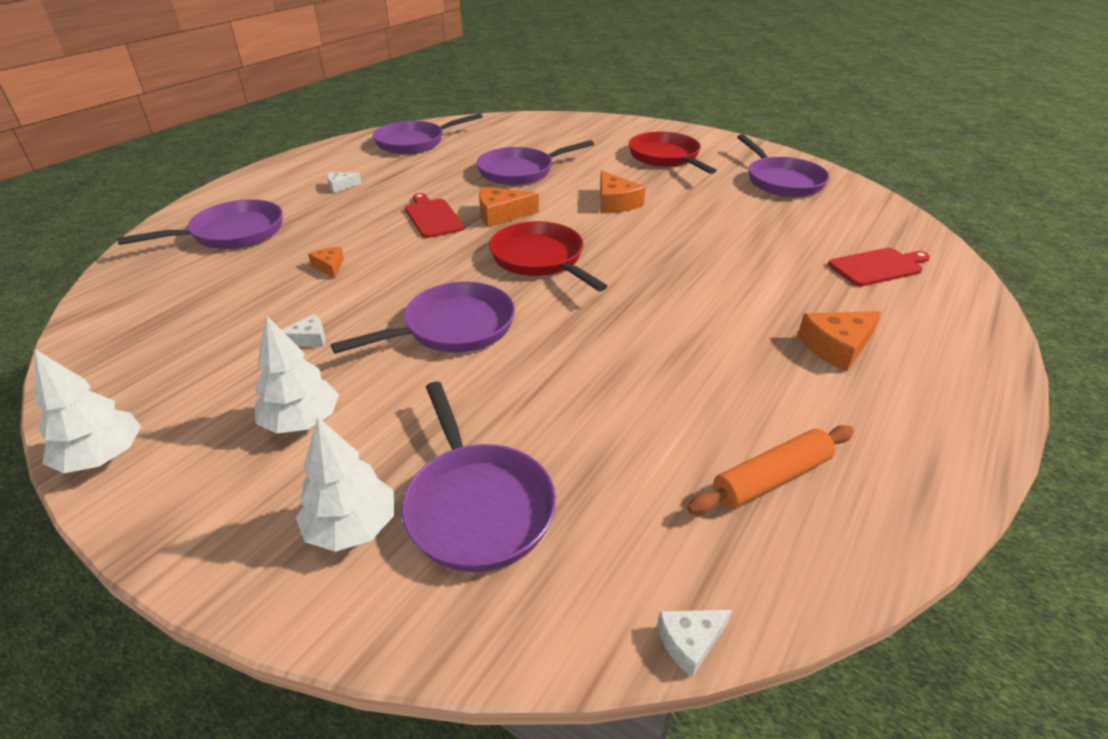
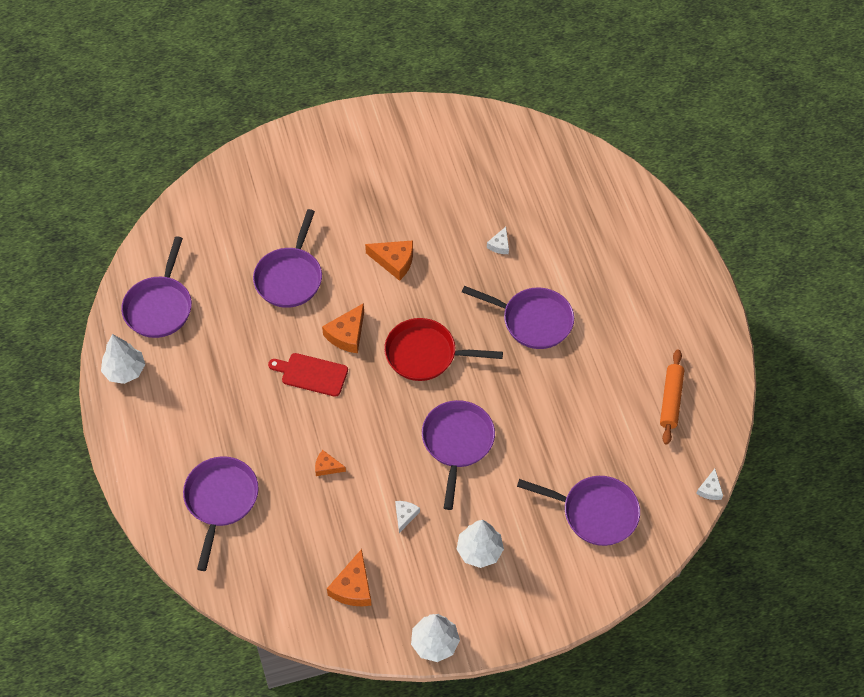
camera: 50 degrees left, 20 degrees up
(340, 186) = (201, 400): white cheese -> white cheese (499, 245)
(352, 527) = (568, 563): white tree -> white tree (125, 370)
(666, 157) = (358, 176): red pan -> none
(781, 181) = (457, 148): purple pan -> purple pan (532, 320)
(837, 347) = (624, 295): orange cheese -> orange cheese (353, 587)
(878, 267) = (587, 207): red cutting board -> none

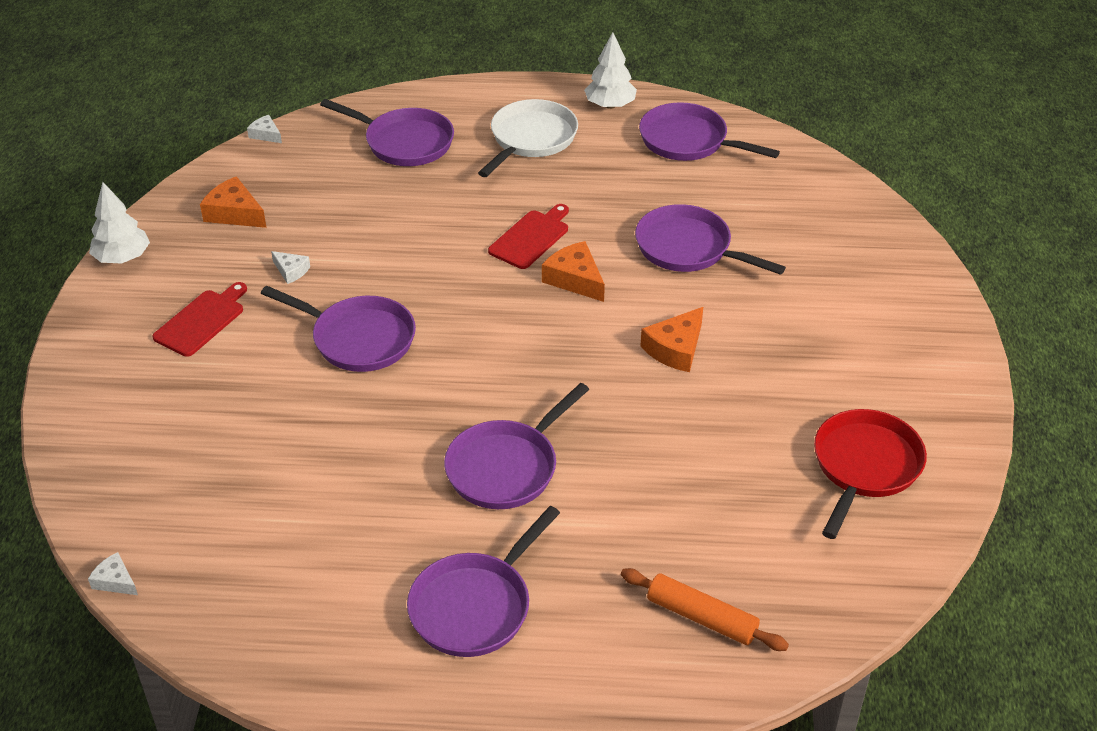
camera: 110 degrees right, 15 degrees down
(189, 412) = (531, 139): none -> white pan
(327, 467) = (396, 224): orange cheese -> none
(425, 354) = (507, 343): red pan -> red pan (864, 467)
(479, 550) = (202, 321): white tree -> red cutting board
(499, 245) = (660, 468): white cheese -> white cheese (266, 134)
(594, 512) = (173, 441): purple pan -> purple pan (475, 606)
(671, 400) = (283, 587): orange rolling pin -> orange rolling pin (701, 617)

